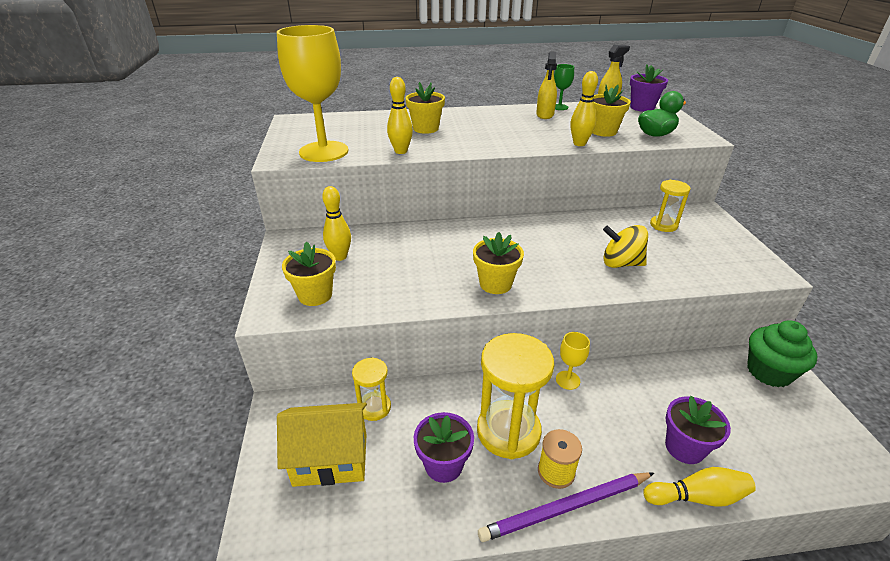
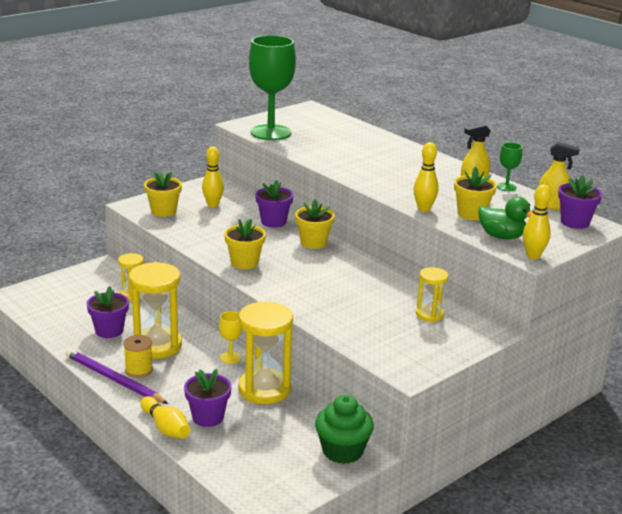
camera: 55 degrees right, 10 degrees down
(324, 151) = (270, 132): yellow goblet -> green goblet
(330, 459) = (81, 295): yellow house -> none
(401, 151) = (307, 153): yellow bowling pin -> yellow bowling pin (533, 256)
(420, 235) = (273, 222): none -> purple flower pot
(425, 128) = (364, 150): yellow flower pot -> yellow flower pot (313, 243)
(621, 263) = (334, 304): yellow spinning top -> none
(642, 380) = (264, 389): none -> yellow hourglass

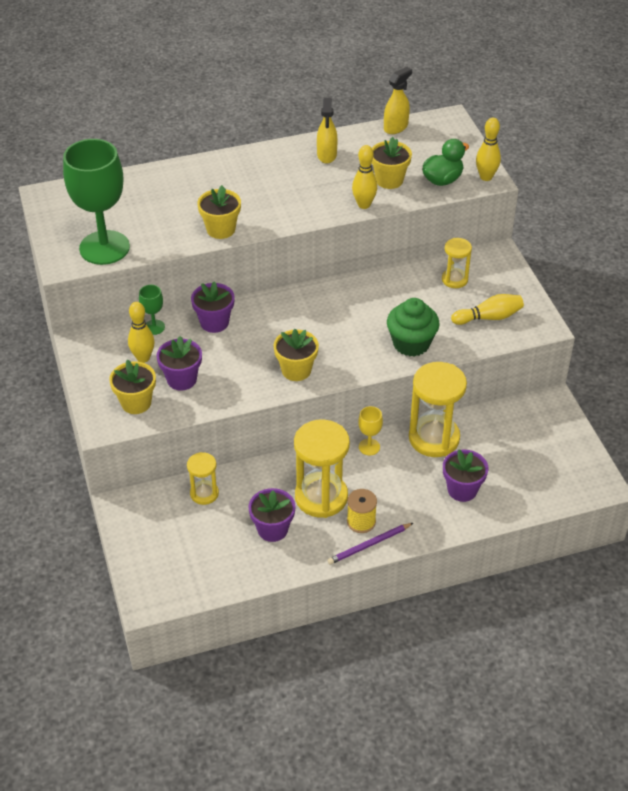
camera: 65 degrees left, 20 degrees up
(113, 379) = (369, 545): purple pencil -> purple pencil, size x0.66
(165, 427) = (466, 524): yellow bowling pin -> yellow bowling pin (489, 317)
(313, 243) = (279, 308): yellow flower pot -> yellow flower pot (221, 229)
(342, 451) = (544, 416): green cupcake -> green cupcake (411, 343)
(506, 187) = (342, 137): green goblet -> green goblet (154, 327)
(575, 222) = (434, 129): purple flower pot -> purple flower pot (182, 379)

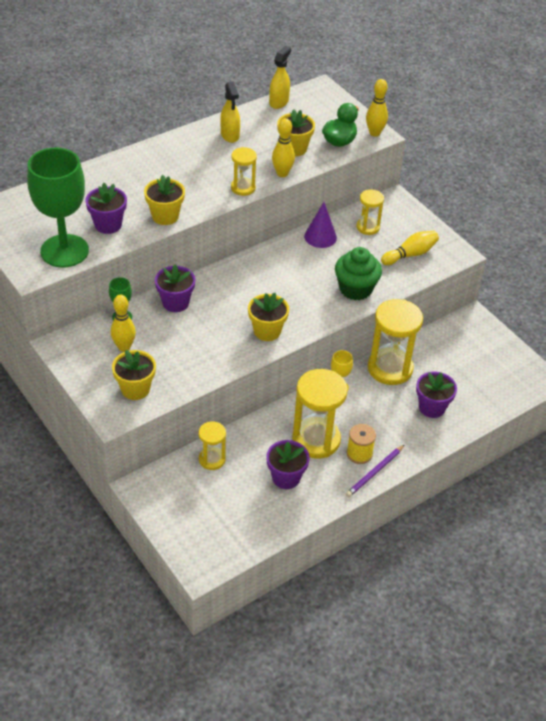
camera: 20 degrees left, 0 degrees up
(182, 379) = (168, 359): purple flower pot -> purple flower pot (108, 225)
(315, 213) = (243, 188): none -> yellow hourglass
(397, 281) = (320, 237): none -> purple cone

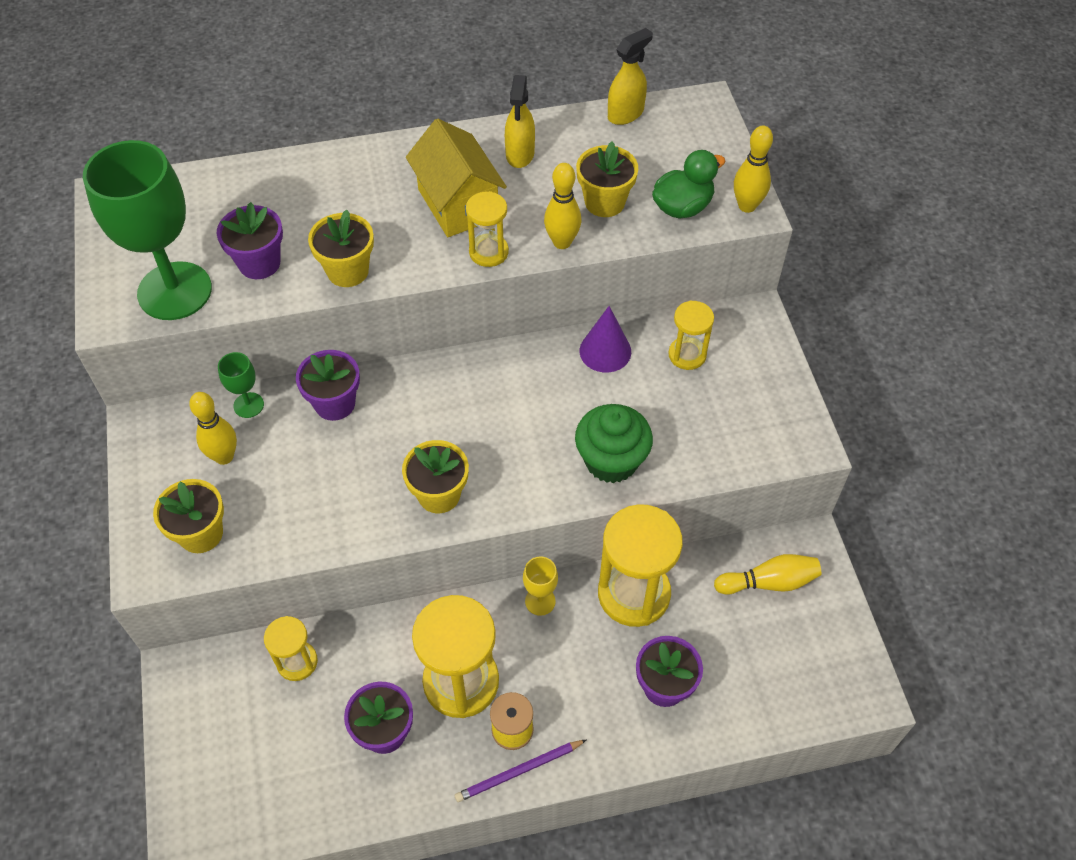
camera: 25 degrees right, 10 degrees up
(209, 168) = (458, 204): none -> yellow house
(410, 254) = (729, 423): yellow bowling pin -> yellow bowling pin (769, 582)

